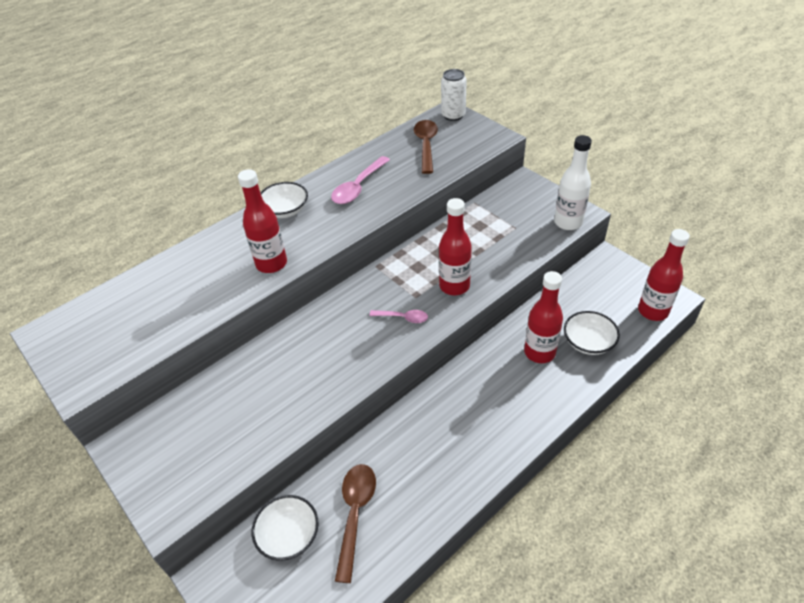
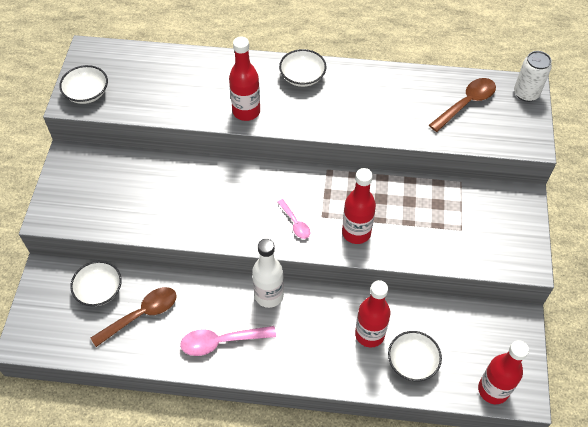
camera: 45 degrees right, 10 degrees up
(91, 364) = (87, 93): none -> white bowl
(358, 187) = (371, 99): pink spoon -> pink spoon (221, 342)
(568, 222) = (506, 262): white bottle -> white bottle (269, 295)

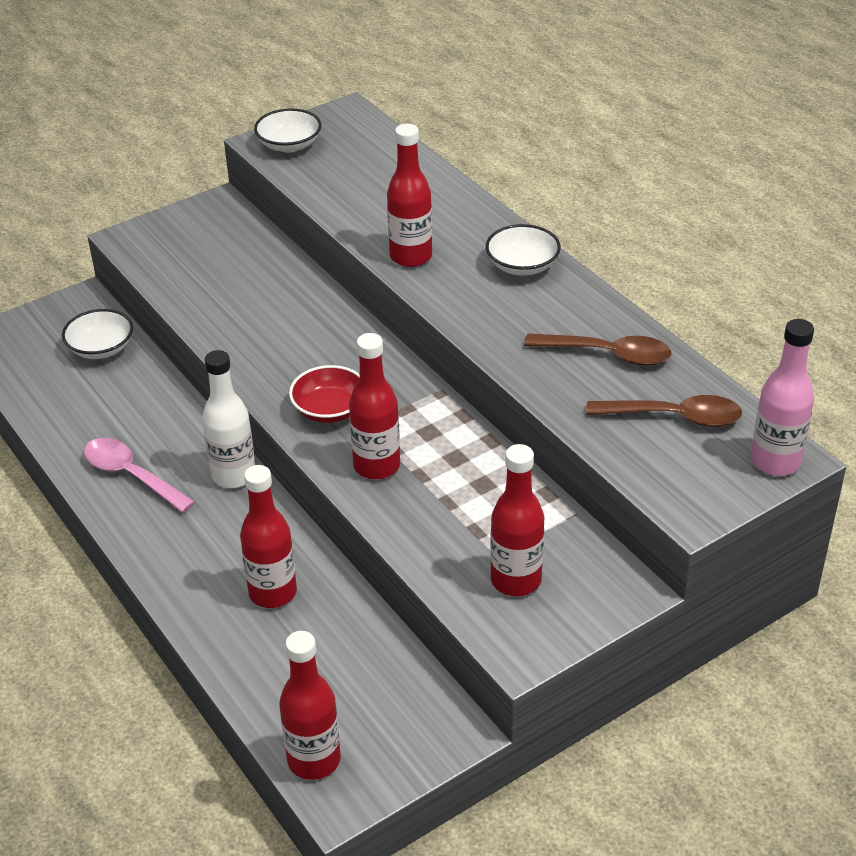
camera: 50 degrees right, 15 degrees down
(141, 315) = (103, 396): brown spoon -> brown spoon (608, 354)
(295, 223) = (329, 409): pink spoon -> red bowl
(412, 362) = (274, 655): white bowl -> none
(483, 234) = (516, 580): none -> red bottle
(526, 93) = (775, 461): white can -> pink bottle

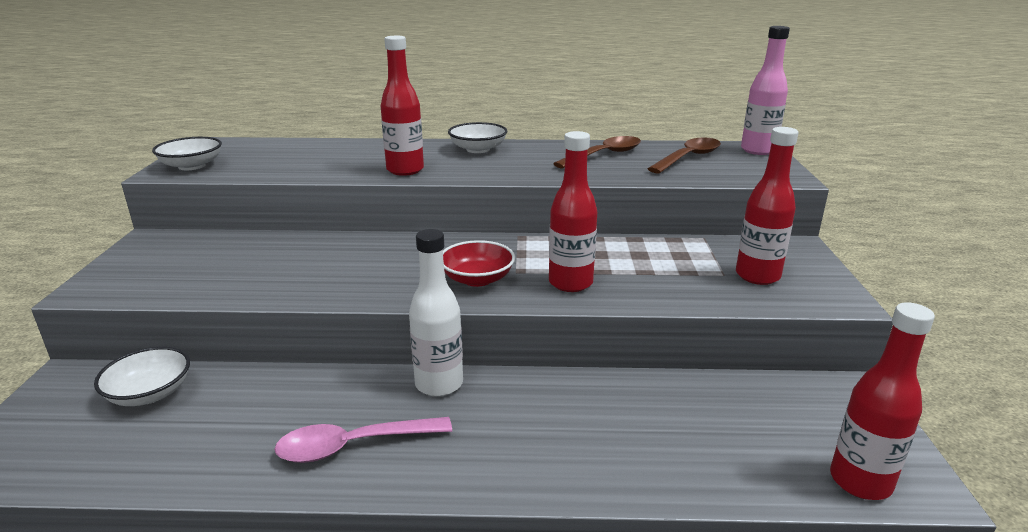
camera: 55 degrees left, 15 degrees down
(273, 592) = (615, 421): red bottle -> none

